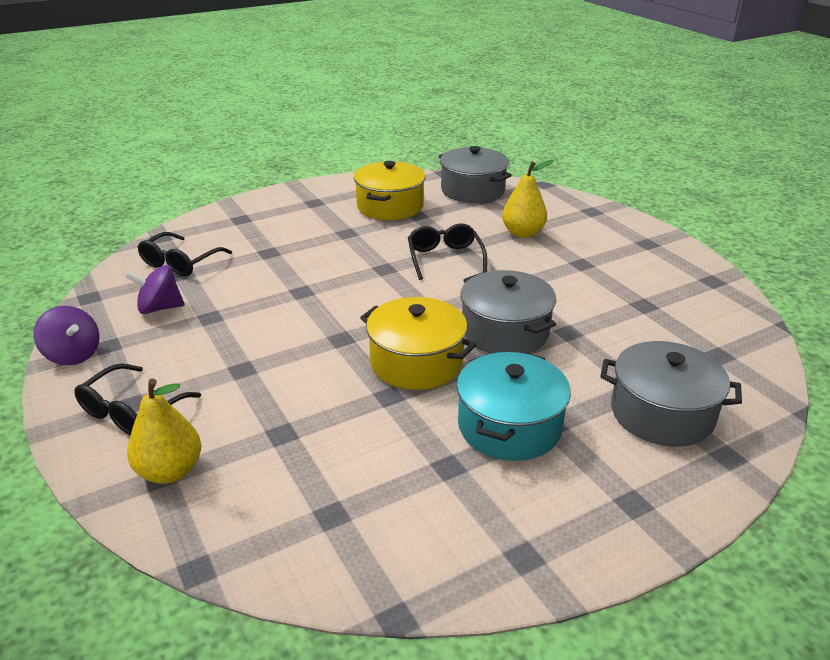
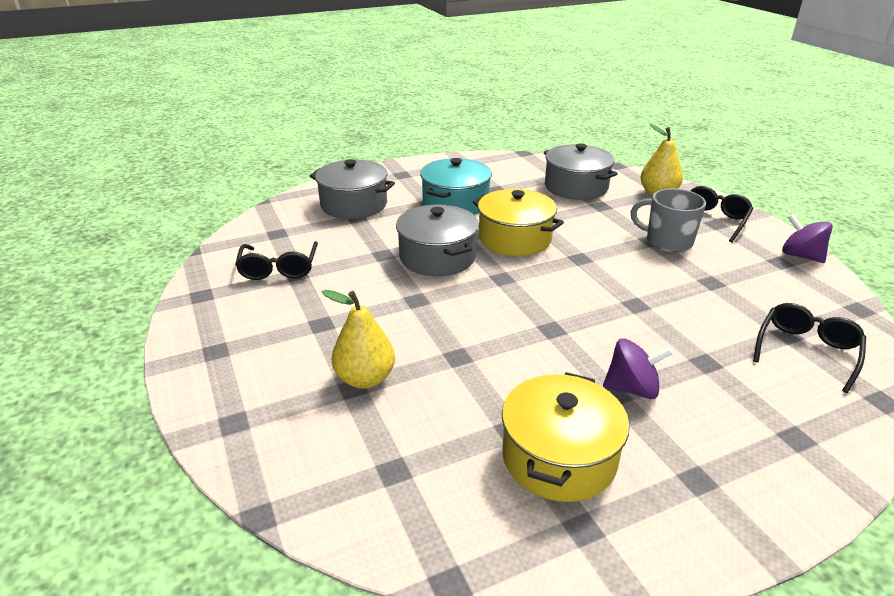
camera: 175 degrees left, 0 degrees up
(159, 308) = (770, 293): purple spinning top -> purple spinning top (632, 388)
(222, 368) = (667, 241): none -> grey mug
(445, 258) = (479, 340): black glasses -> black glasses (279, 269)
(472, 190) = (405, 501): grey pot -> grey pot (576, 187)

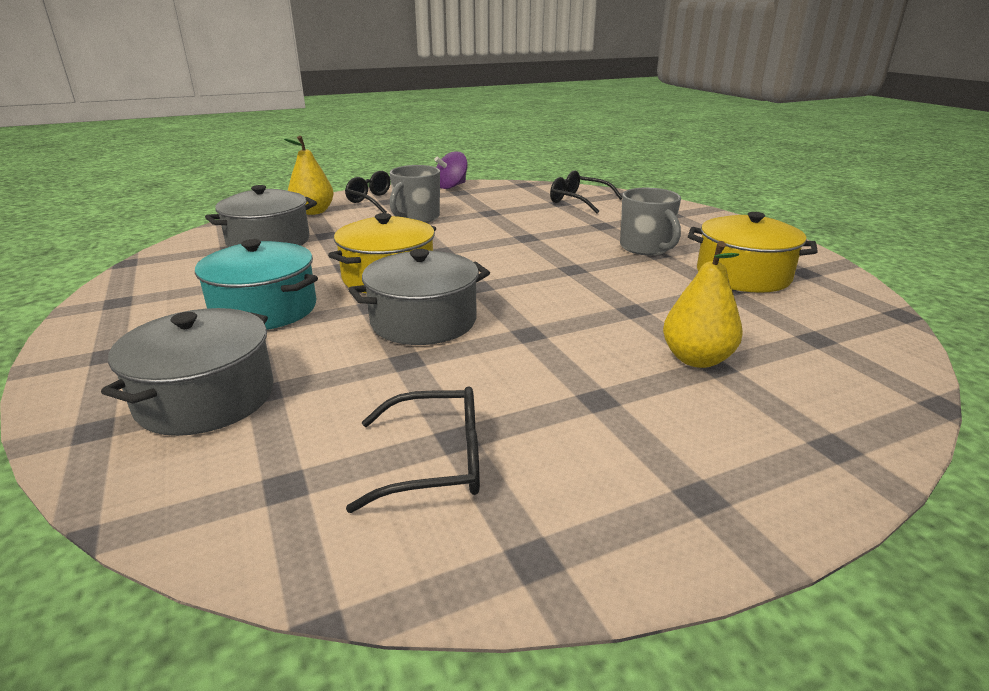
camera: 90 degrees left, 5 degrees down
(632, 388) = (646, 248): purple spinning top -> grey mug

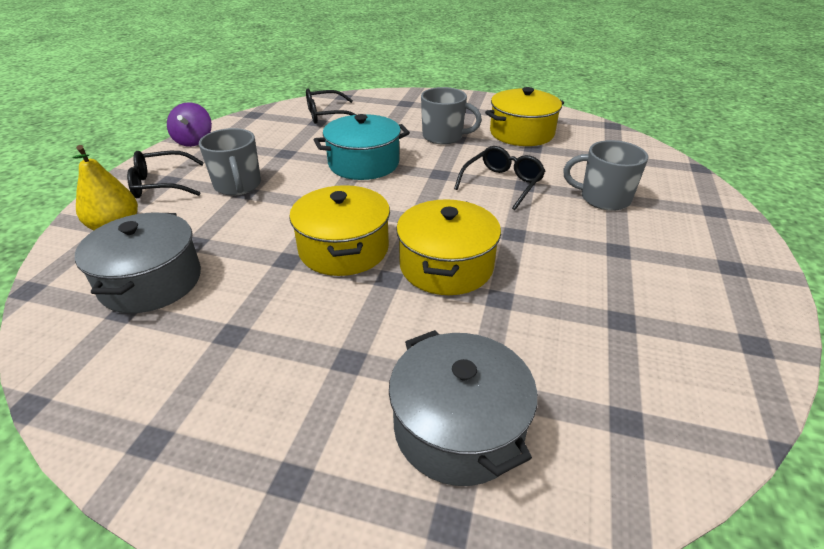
camera: 50 degrees left, 10 degrees up
(264, 309) = (319, 338): turquoise pot -> turquoise pot (363, 163)
(423, 321) = (446, 266): grey pot -> yellow pot
(436, 461) = (643, 340): black glasses -> black glasses (502, 183)
(696, 359) = (603, 198): yellow pear -> grey mug

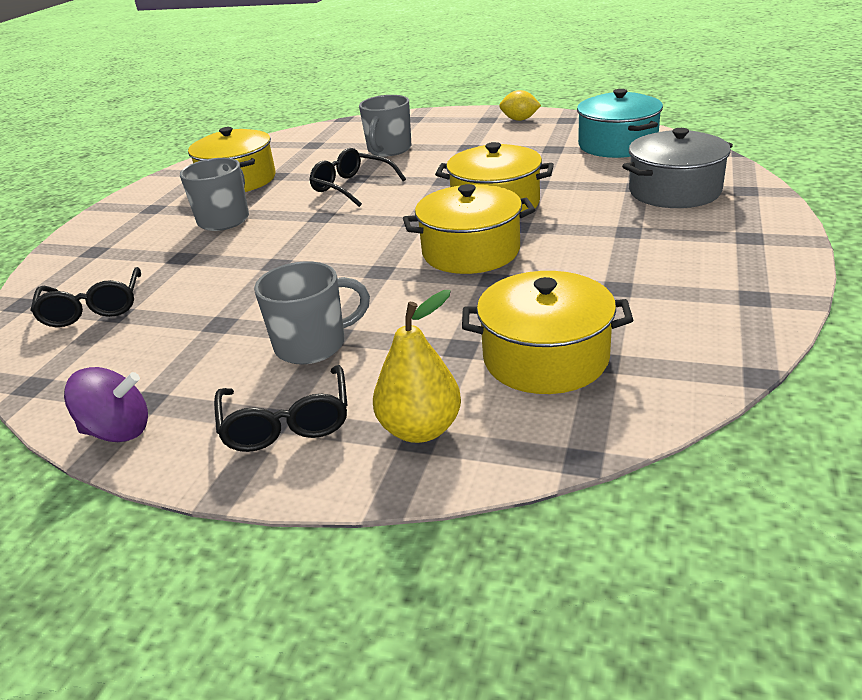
camera: 85 degrees left, 5 degrees down
(151, 281) = (545, 358): grey pot -> yellow pot
(363, 163) = (278, 261): turquoise pot -> turquoise pot (617, 145)
(739, 296) = (519, 119): none -> yellow lemon

